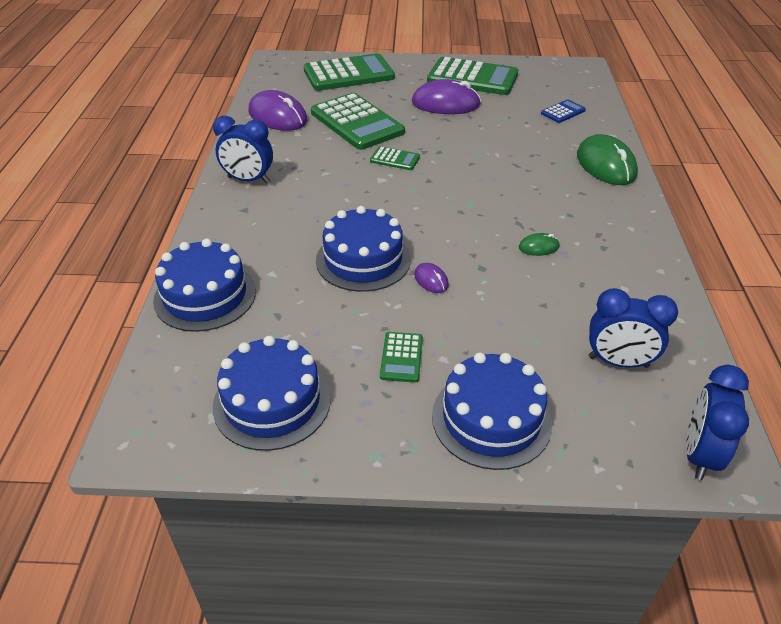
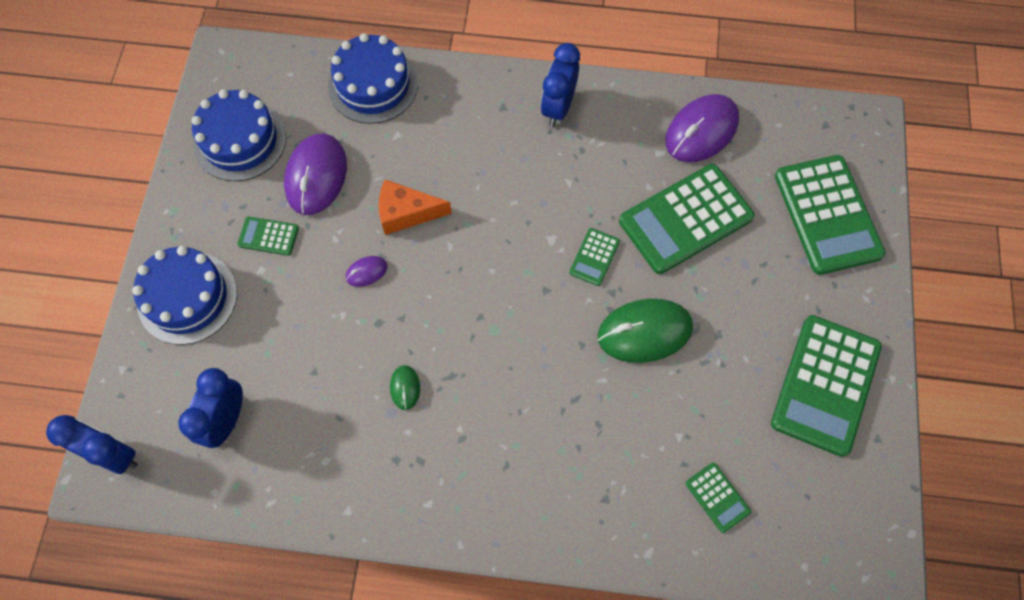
camera: 95 degrees right, 25 degrees up
(363, 260) = (406, 213): blue cake -> orange cheese
(445, 103) = (740, 335): purple mouse -> purple mouse (316, 176)
(563, 112) = (717, 497): blue calculator -> green calculator
(605, 165) = (568, 516): green mouse -> green mouse (644, 332)

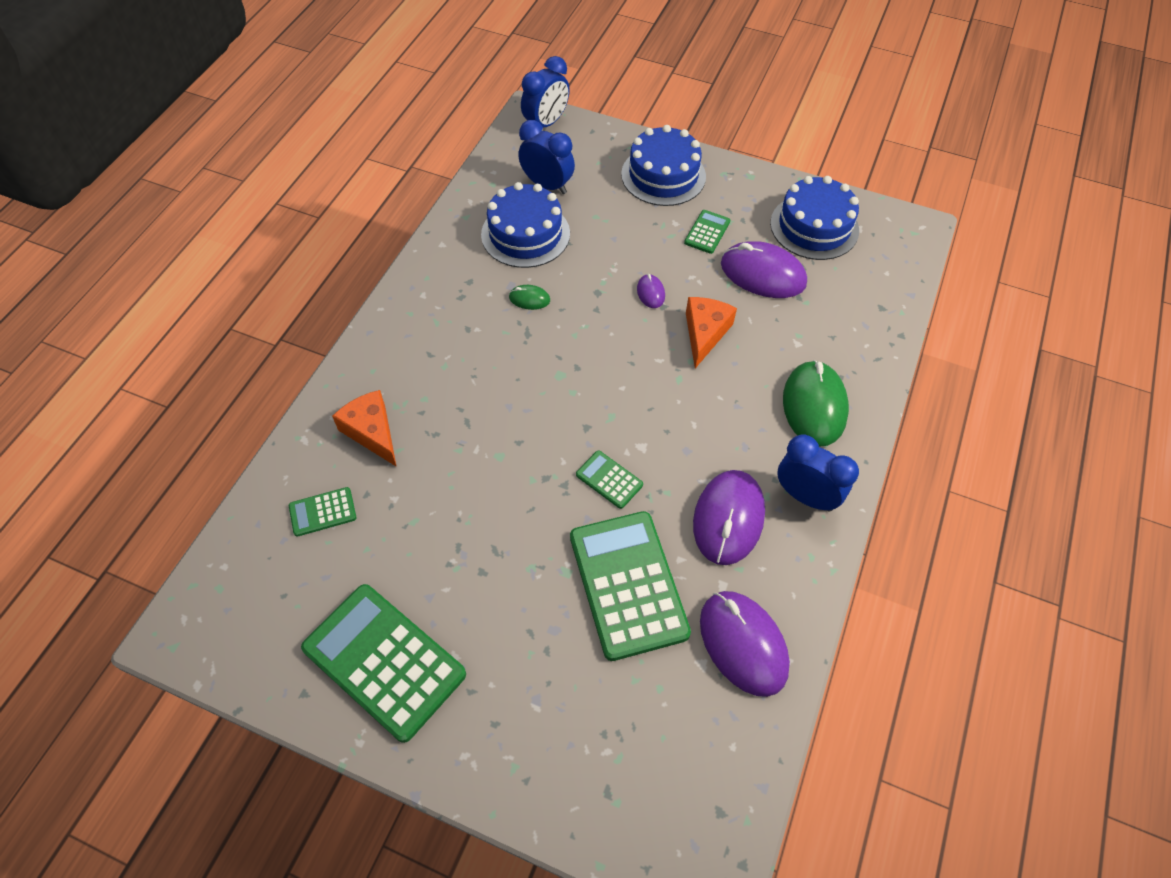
camera: 105 degrees right, 10 degrees down
(373, 85) = (863, 335): blue cake -> blue cake (525, 234)
(599, 159) = (728, 519): none -> purple mouse
(617, 487) = (372, 432): none -> orange cheese
(644, 332) = (511, 501): green mouse -> green mouse (814, 406)
(827, 215) = (587, 755): green calculator -> none

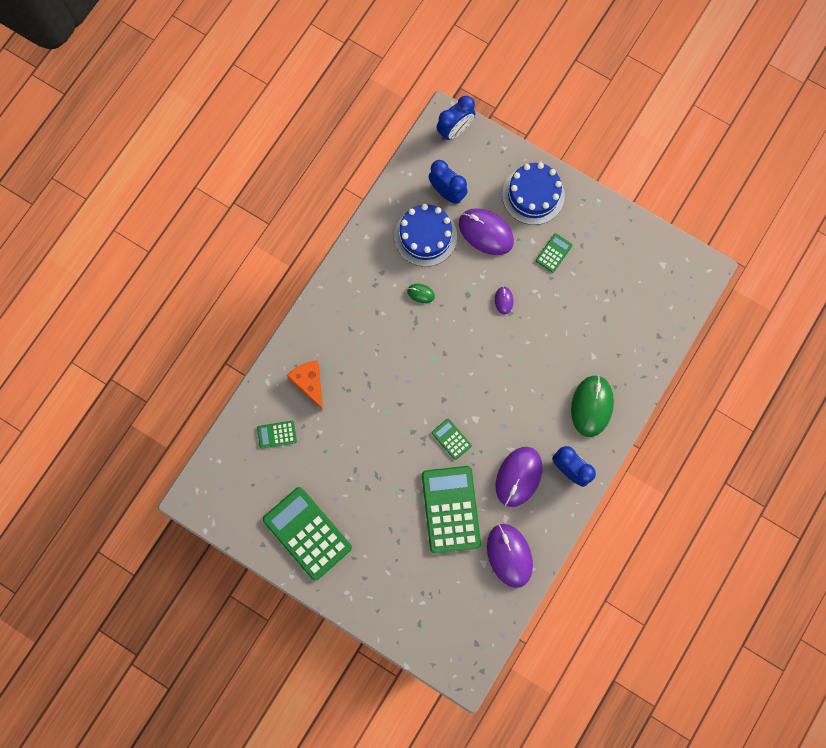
camera: 10 degrees right, 20 degrees up
(704, 333) = (533, 339): orange cheese -> none
(762, 274) = (584, 295): purple mouse -> purple mouse (486, 232)
(814, 227) = (631, 259): blue cake -> none

